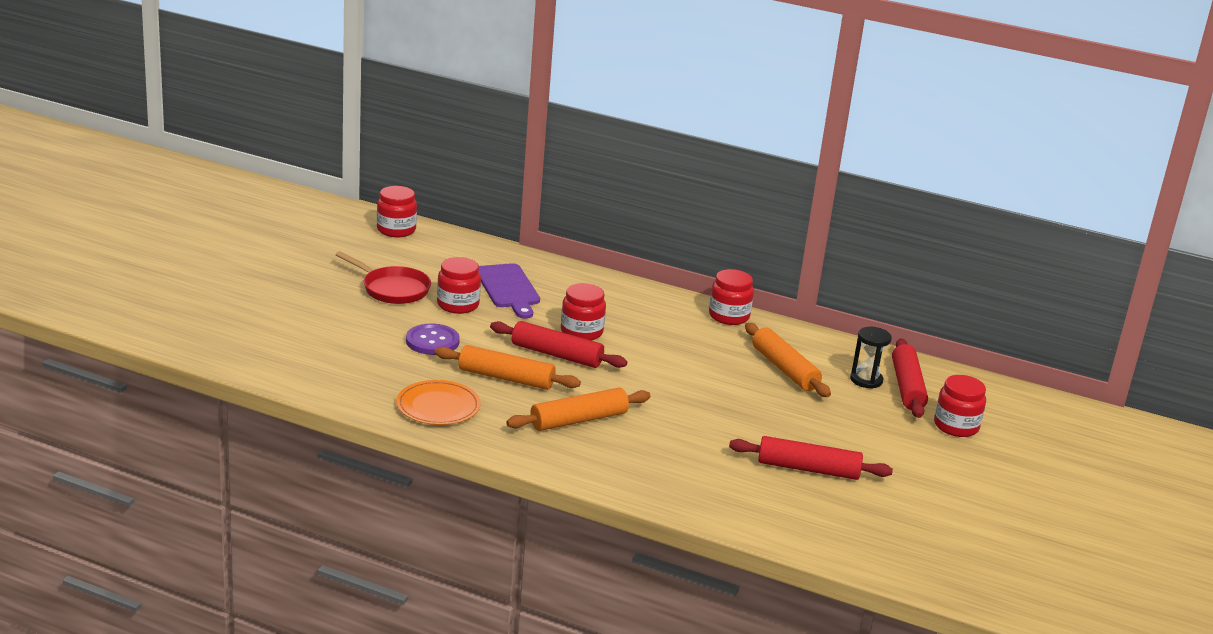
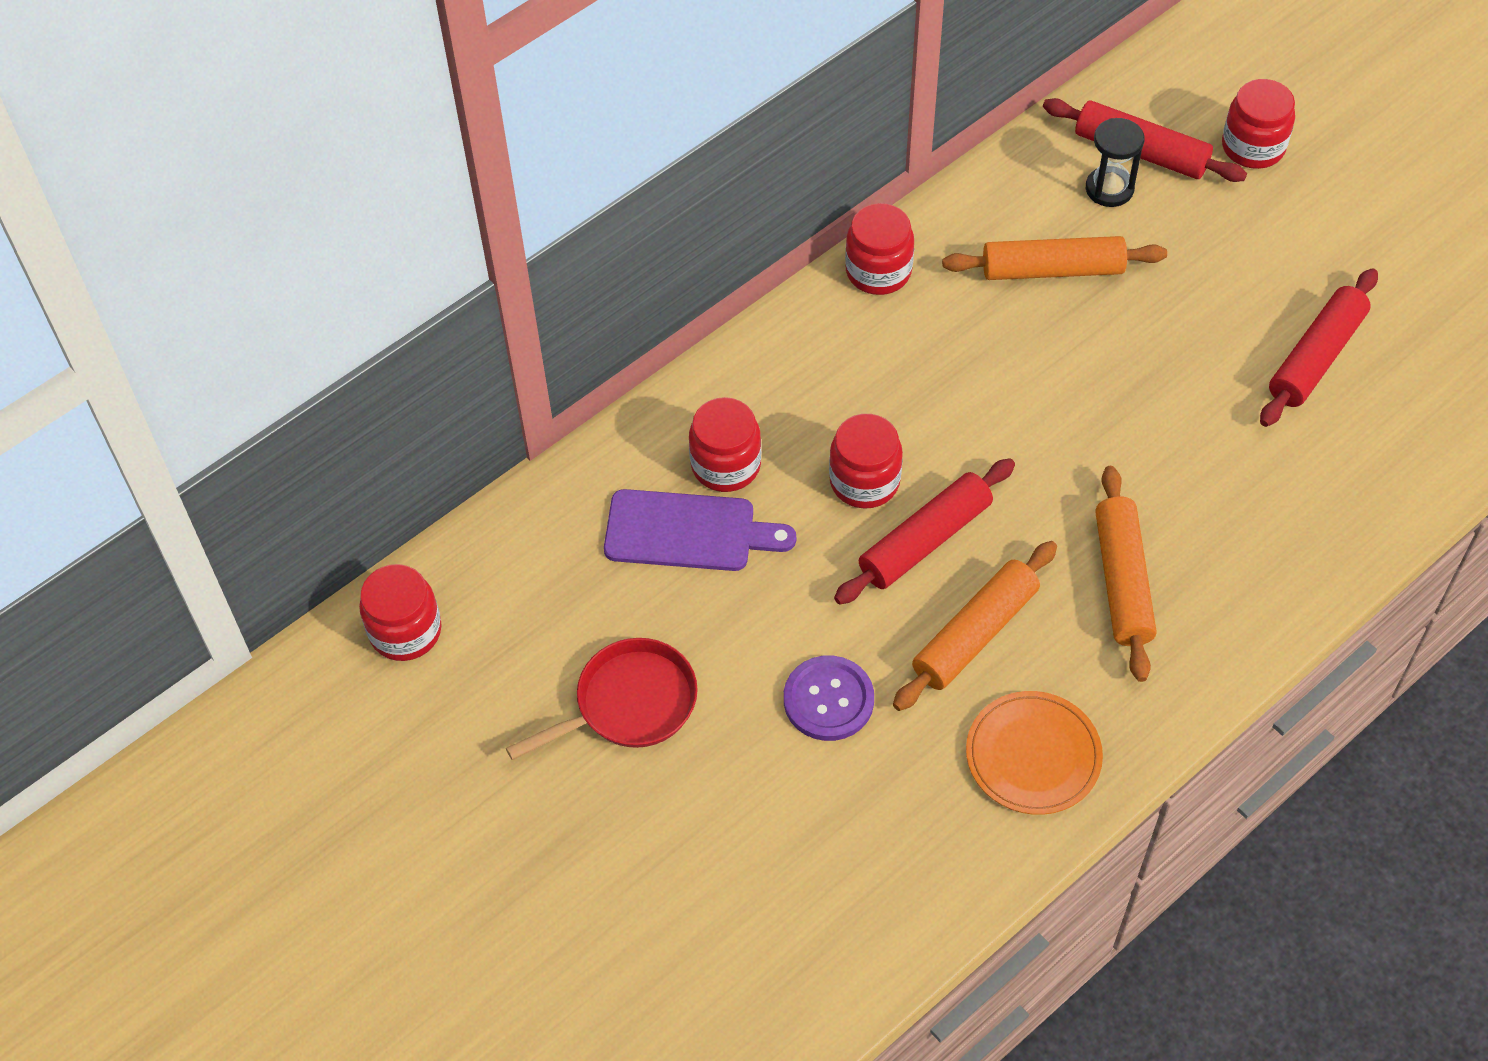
camera: 60 degrees left, 30 degrees up
(458, 305) = (718, 624): red jar -> red jar (726, 465)

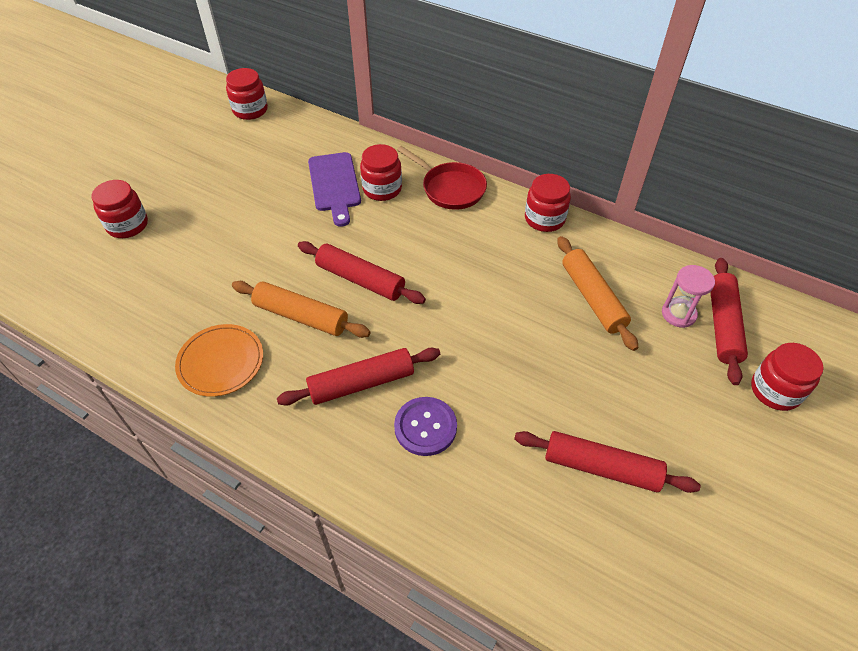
camera: 70 degrees right, 5 degrees down
(629, 704) = (224, 188): red pan -> red pan (450, 188)
(828, 700) = (242, 262): purple button -> purple button (425, 427)
(864, 481) = (392, 245): red jar -> red jar (127, 225)
(1109, 189) = (678, 314): black hourglass -> pink hourglass
(1122, 581) = (361, 383): orange rolling pin -> red rolling pin

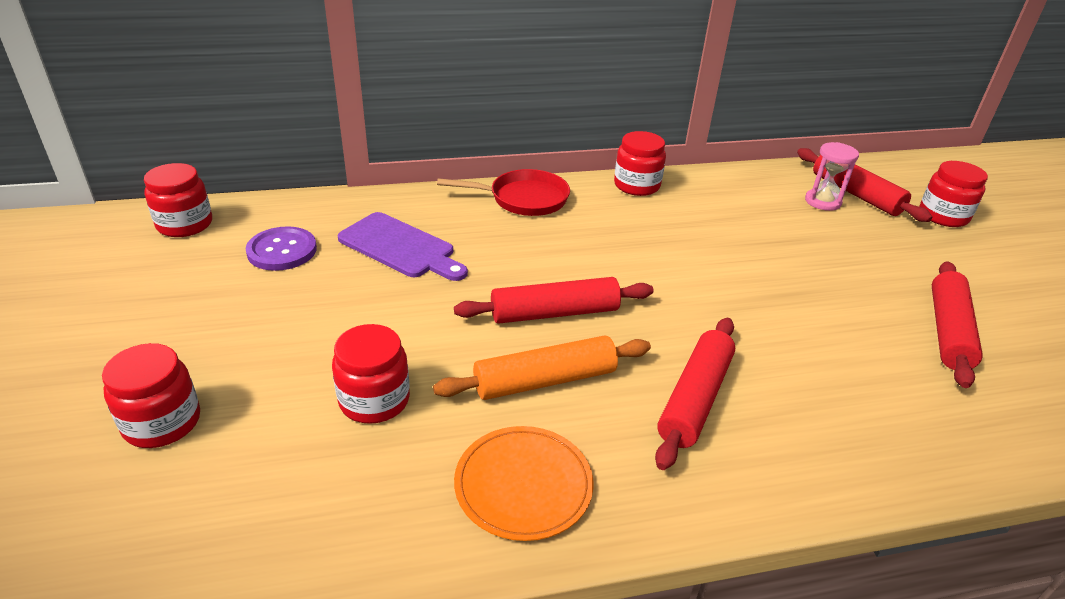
camera: 45 degrees left, 15 degrees down
(382, 189) = (457, 228): red jar -> red jar (374, 400)
(425, 427) = (801, 395): purple button -> purple button (282, 250)
(592, 298) = (756, 221): orange rolling pin -> none
(601, 467) = (948, 331): red rolling pin -> red rolling pin turned 45 degrees counterclockwise

